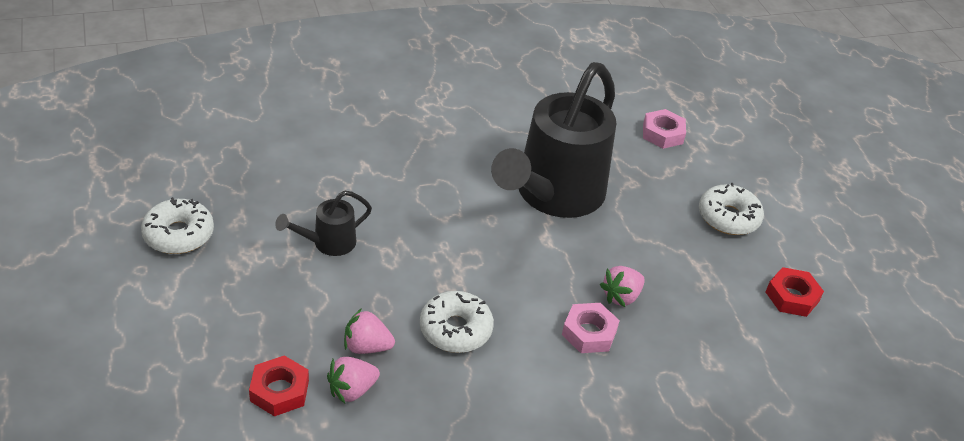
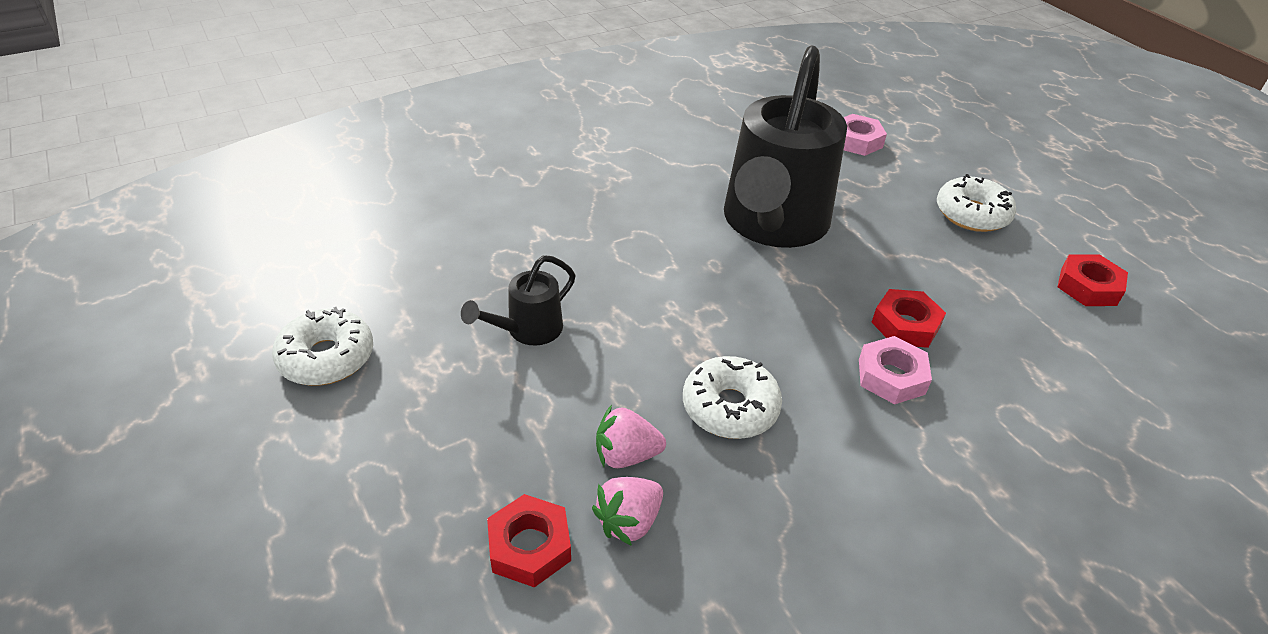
camera: 10 degrees left, 0 degrees up
(621, 296) = (905, 325): pink strawberry -> red nut

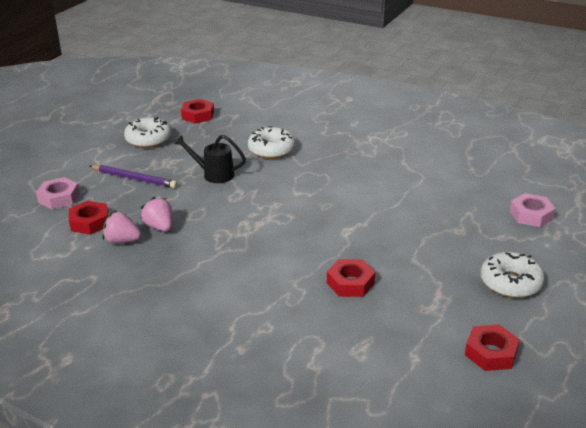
camera: 60 degrees right, 10 degrees down
(321, 270) = (198, 115): none -> red nut
(440, 428) = (134, 178): none -> purple pencil
(730, 407) = (218, 244): white donut -> white donut (271, 150)
(772, 224) = (388, 212): black watering can -> none
(891, 376) = (297, 289): pink nut -> pink nut (59, 198)

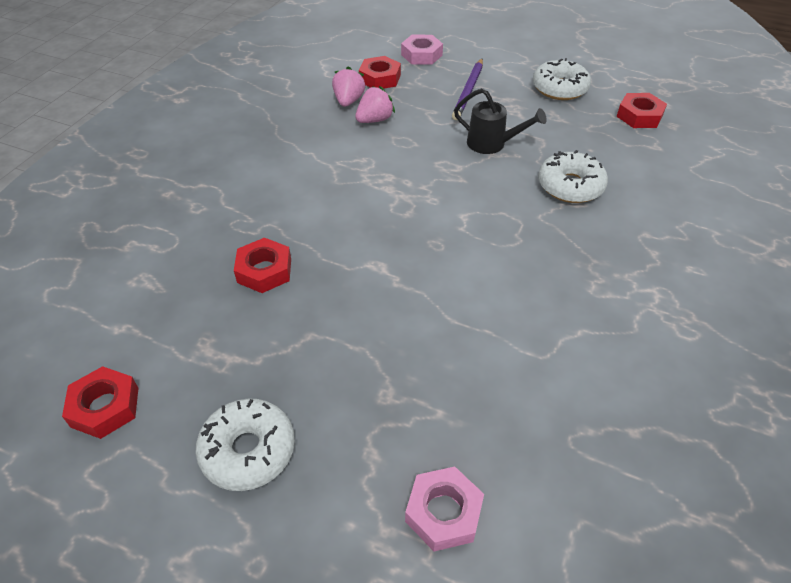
camera: 85 degrees right, 15 degrees up
(214, 174) = (491, 144): black watering can -> black watering can turned 105 degrees clockwise

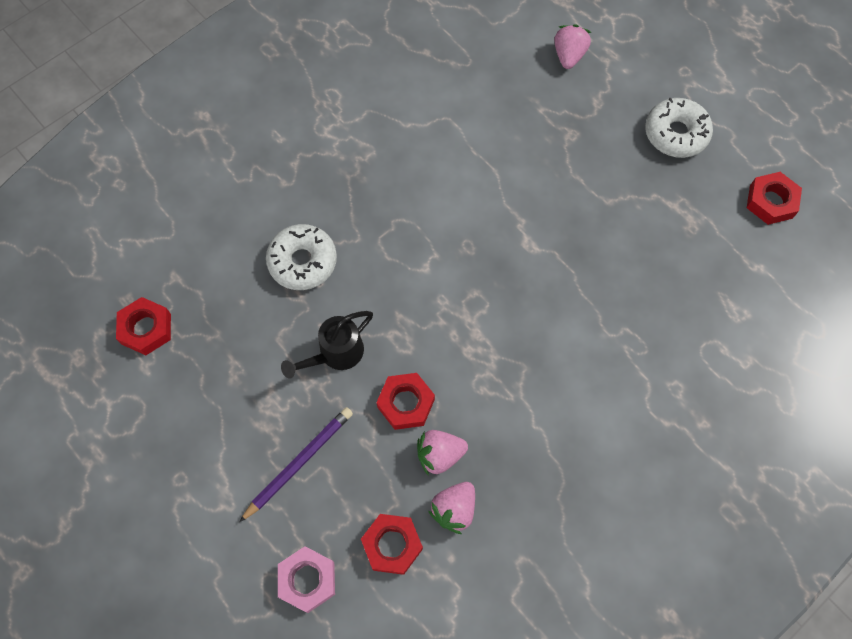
camera: 155 degrees left, 20 degrees up
(264, 271) = (628, 278): red nut -> red nut (405, 403)
(443, 512) = (569, 56): pink nut -> pink strawberry
(491, 144) = (335, 354): black watering can -> black watering can turned 90 degrees counterclockwise
(559, 88) = (189, 418): white donut -> none

